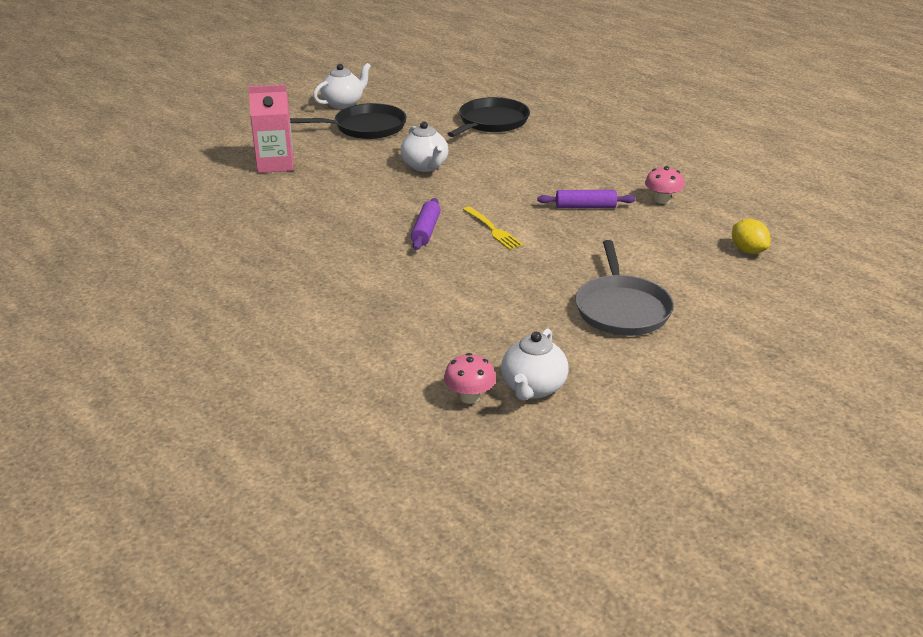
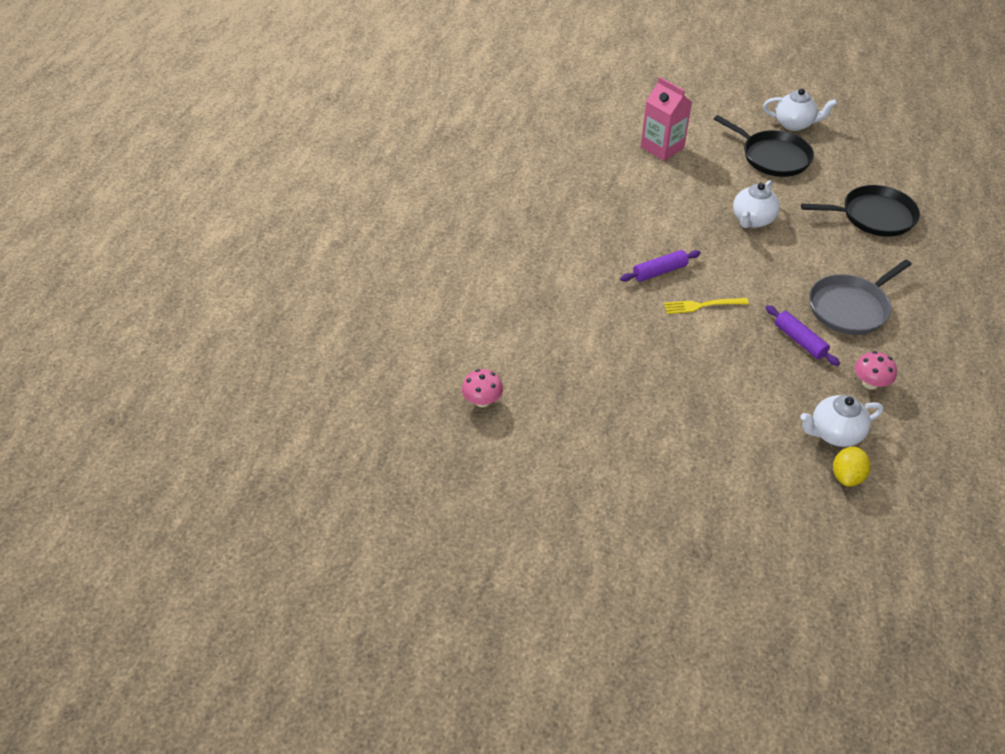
camera: 55 degrees right, 15 degrees up
(493, 230) = (702, 305): yellow fork -> yellow fork turned 60 degrees clockwise
(533, 388) = (521, 428): white teapot -> white teapot (834, 433)
(622, 309) = (669, 432): grey pan -> grey pan (850, 307)

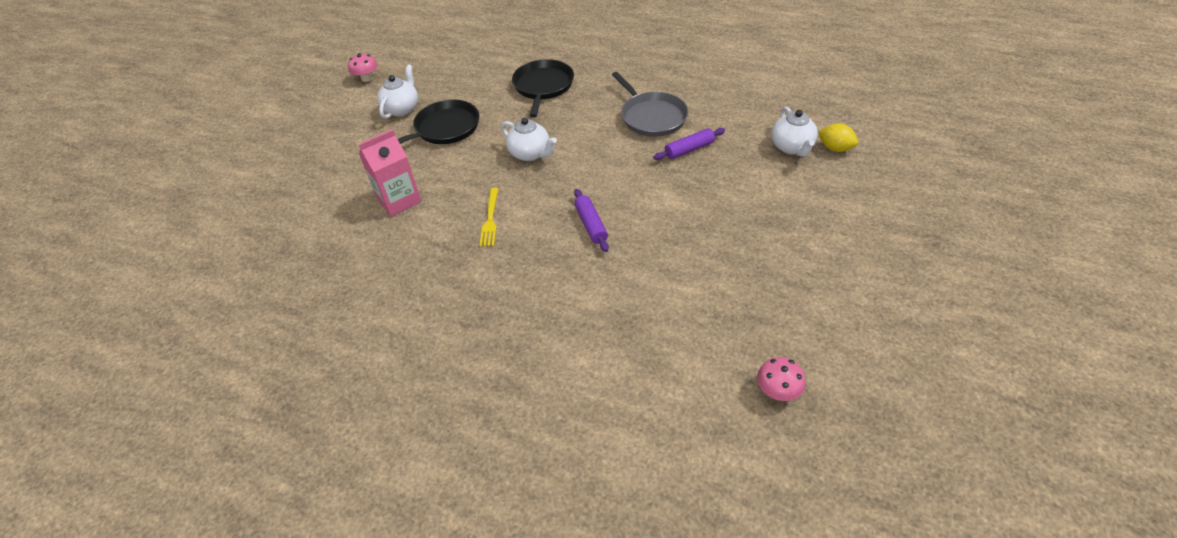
camera: 80 degrees left, 0 degrees up
(702, 305) = (641, 202): yellow fork -> yellow fork (490, 220)
(870, 383) = (736, 121): pink mushroom -> pink mushroom (367, 78)

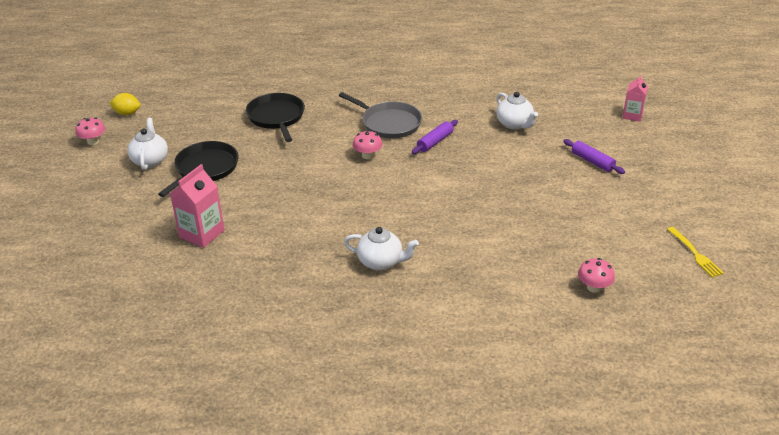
camera: 25 degrees left, 10 degrees down
(490, 220) = (298, 229): yellow fork -> yellow fork (695, 254)
(530, 154) = (300, 172): white teapot -> white teapot (381, 262)
(591, 225) = (388, 213): purple rolling pin -> purple rolling pin (592, 161)
(608, 150) = (367, 155): none -> pink mushroom
(835, 148) = (547, 118): yellow lemon -> yellow lemon (127, 113)
(946, 167) = (632, 115): none -> pink carton

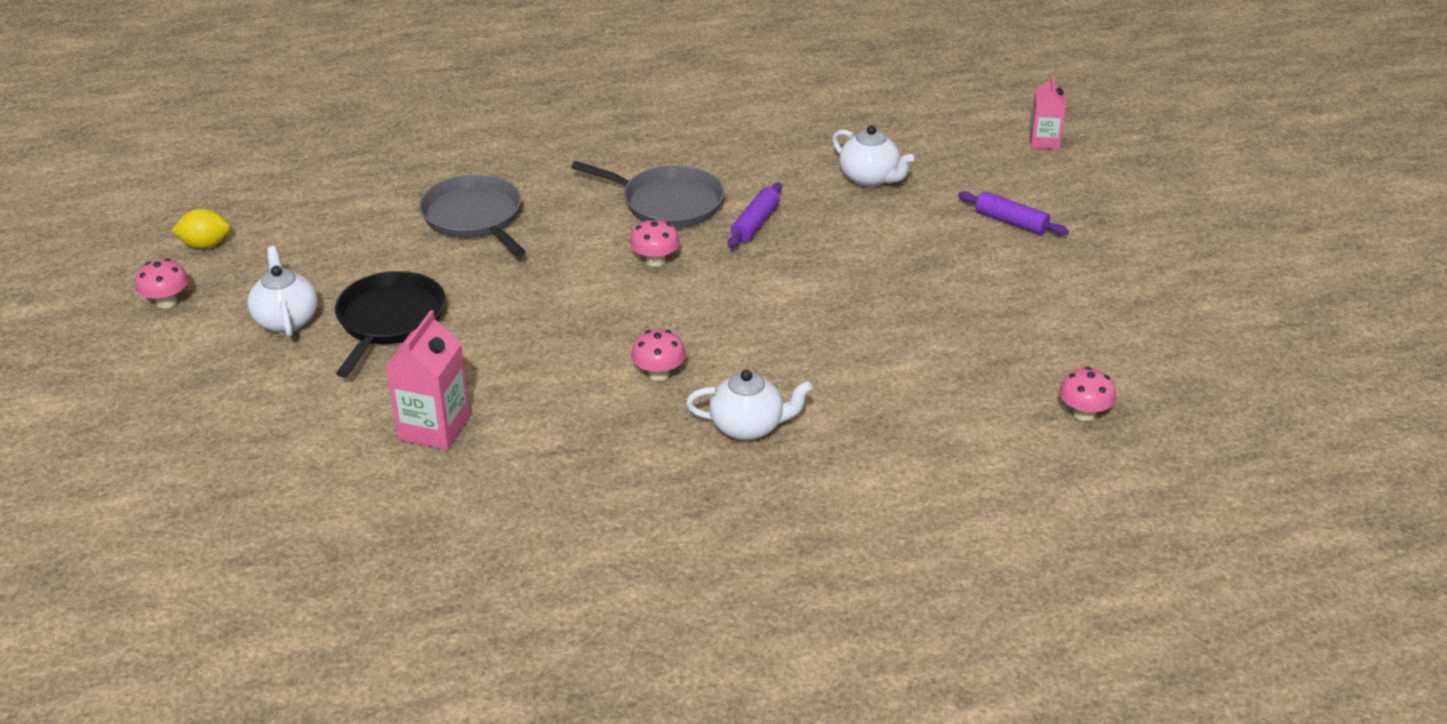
camera: 15 degrees left, 0 degrees up
(276, 117) = (474, 217): black pan -> grey pan
(342, 222) = (658, 374): none -> pink mushroom
(695, 254) = (1211, 340): yellow fork -> none

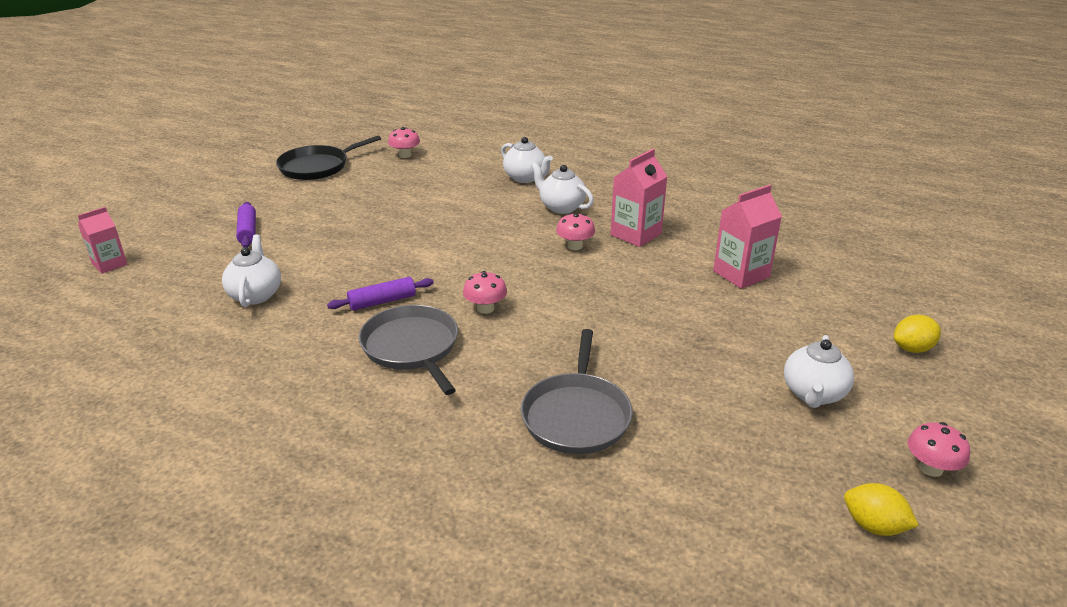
camera: 140 degrees left, 5 degrees down
(200, 414) = (912, 348): none -> yellow lemon
(389, 320) = (724, 355): black pan -> black pan (317, 167)
(608, 428) = (635, 234): none -> pink carton
(864, 458) = (525, 178): none -> white teapot

